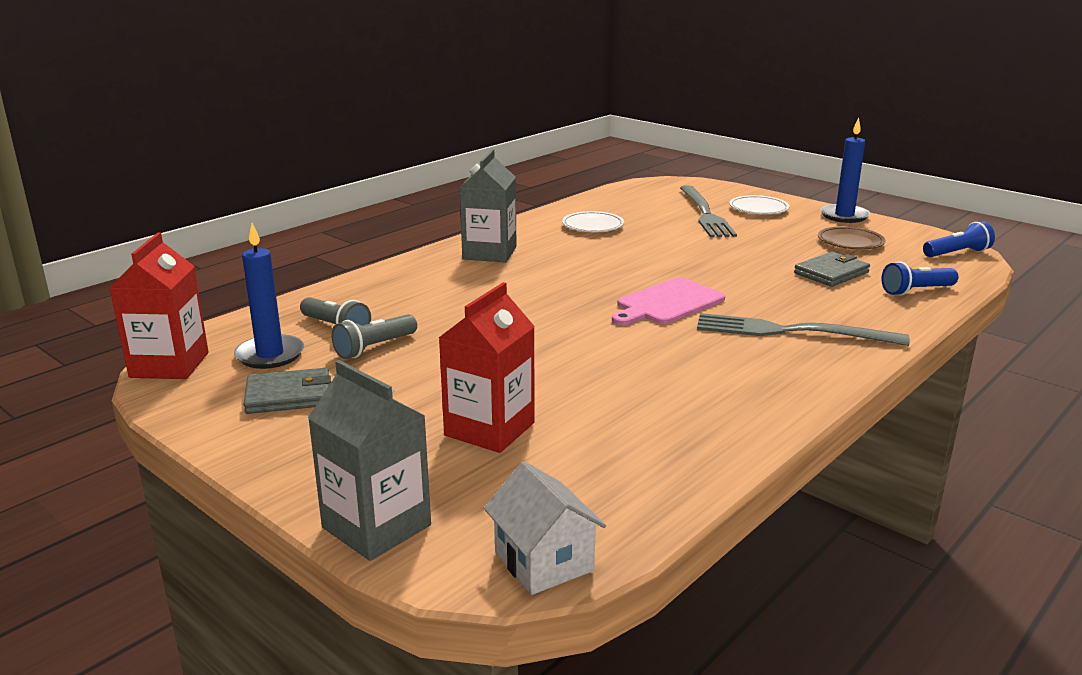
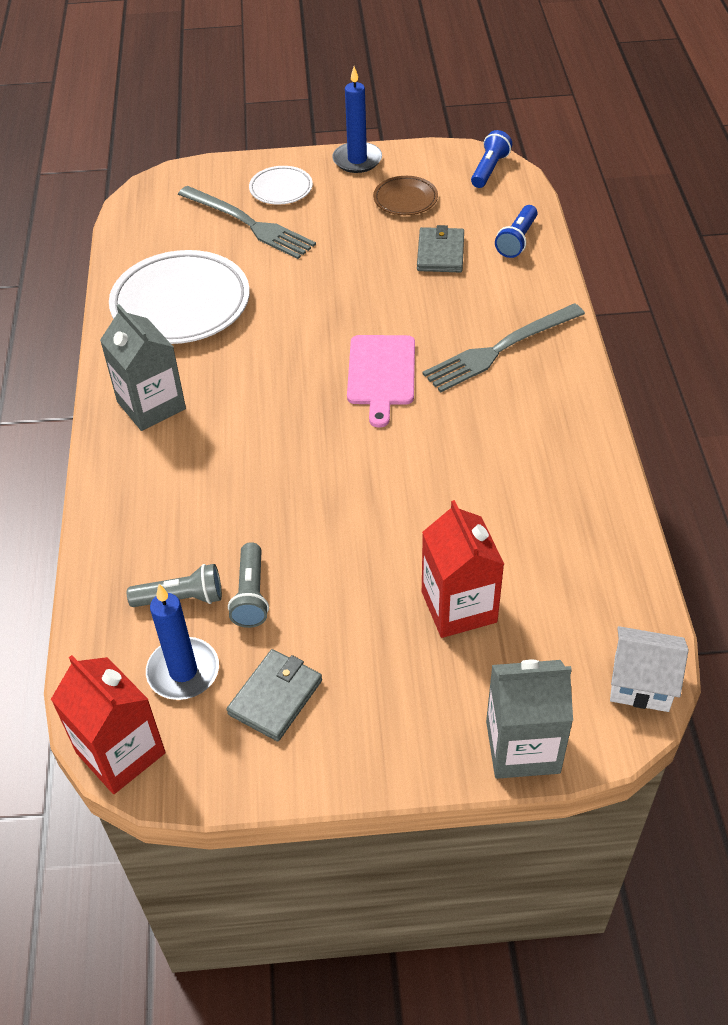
camera: 45 degrees left, 25 degrees up
(592, 226) = (181, 304): white plate -> white plate, size x1.99

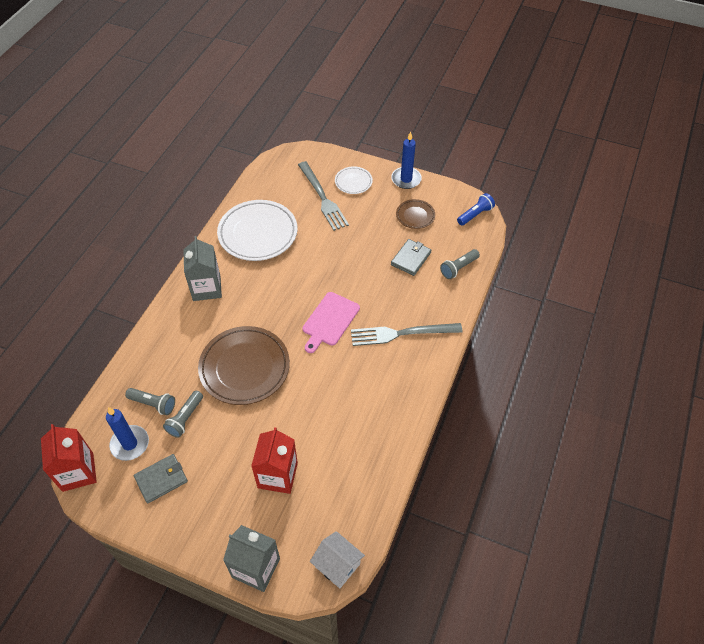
camera: 25 degrees right, 5 degrees up
(296, 487) = (244, 368): none -> brown plate
(517, 240) = (458, 268): blue flashlight -> grey flashlight

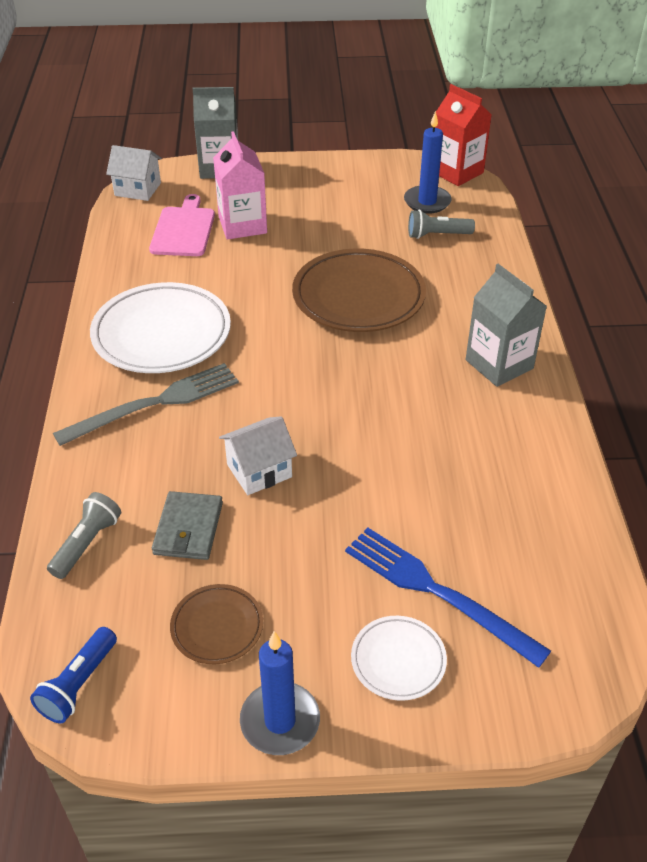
camera: 155 degrees right, 10 degrees down
(161, 479) = (366, 190): grey wallet -> none
(185, 418) = (387, 235): grey flashlight -> none
(258, 233) = (499, 472): white plate -> white plate (162, 334)
(277, 475) = (242, 225): red carton -> pink carton
(322, 198) = (437, 592): grey fork -> blue fork
(330, 321) = (278, 384): pink cutting board -> pink cutting board (183, 230)
(366, 274) = (259, 471): none -> white house

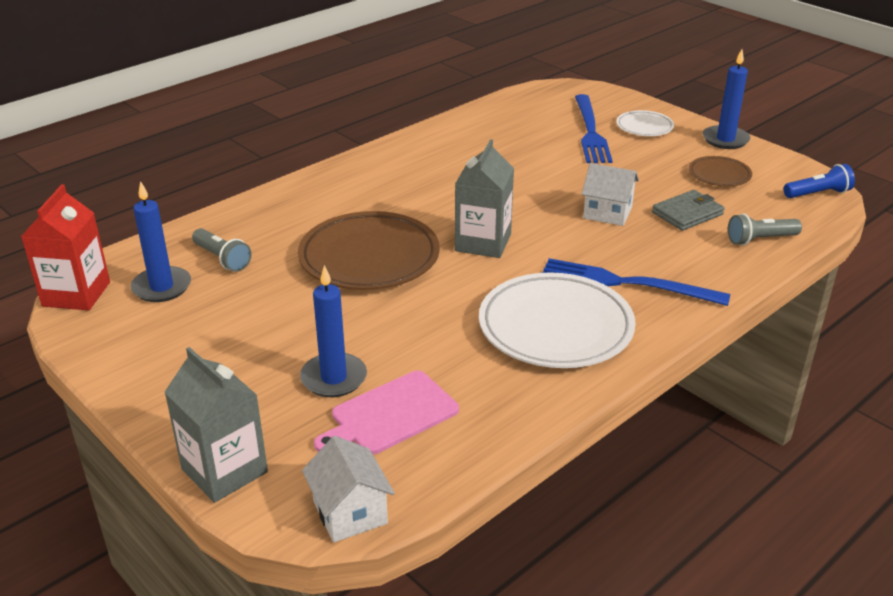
camera: 130 degrees left, 10 degrees down
(155, 404) = (626, 283): grey fork -> blue fork
(242, 225) = (334, 378): pink carton -> blue candle
(499, 364) = (375, 174): grey carton -> grey carton (483, 242)

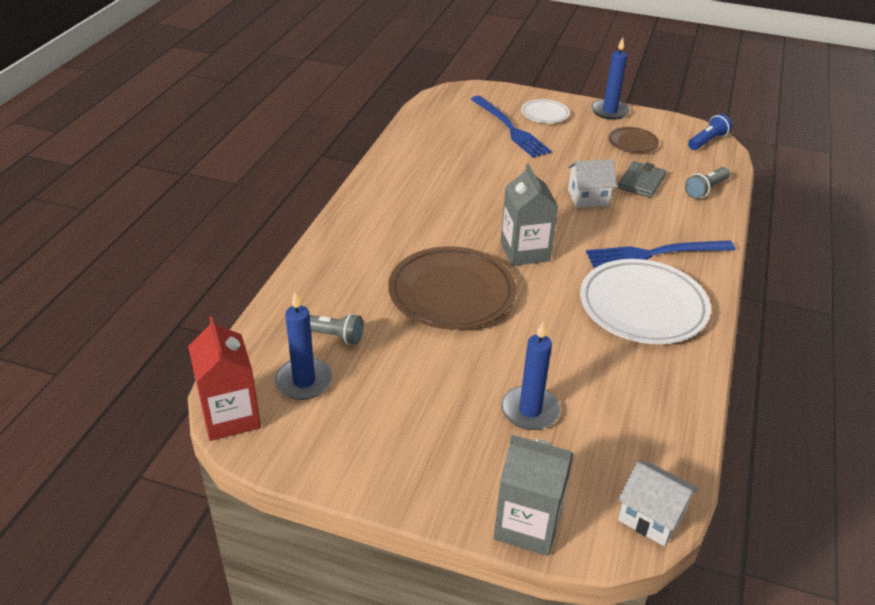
camera: 30 degrees left, 5 degrees up
(390, 415) = (601, 424): pink cutting board -> none

